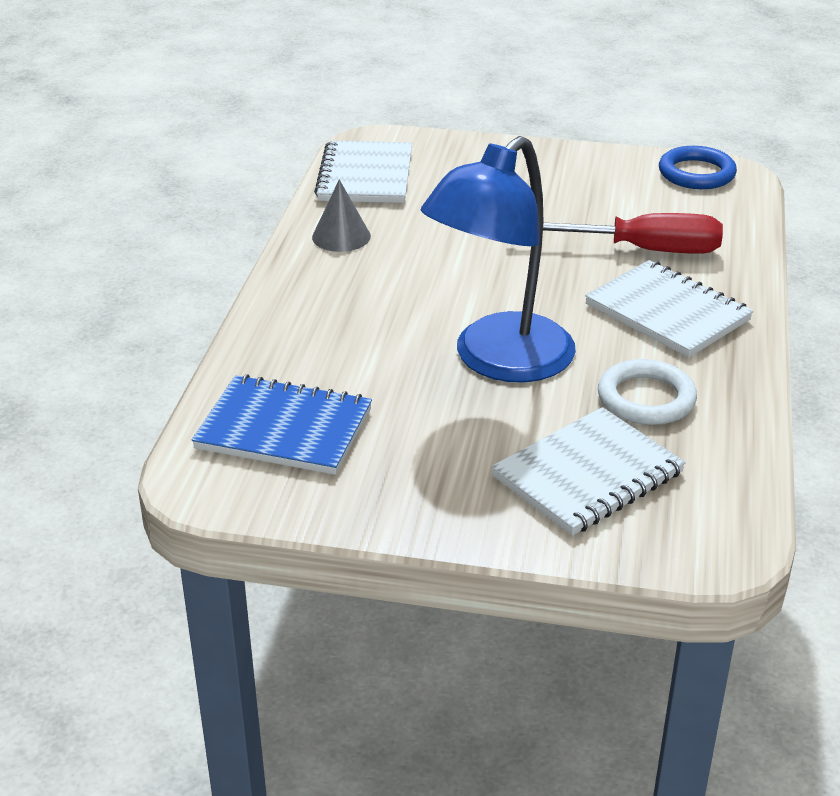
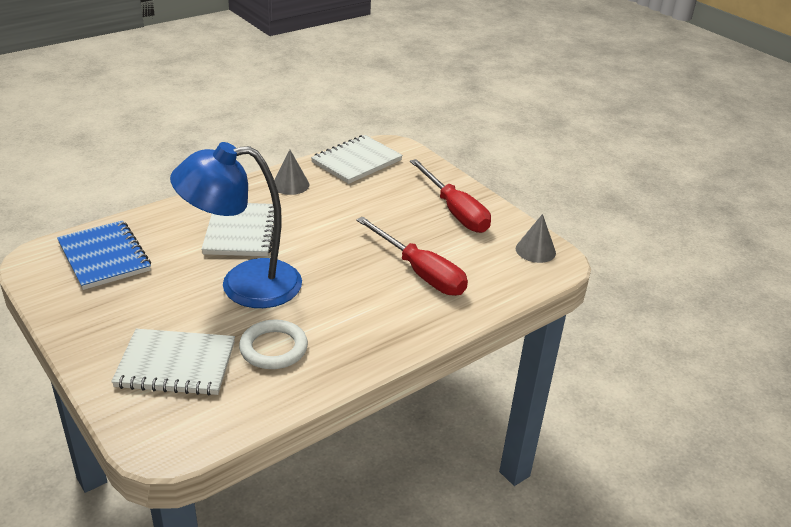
camera: 40 degrees right, 0 degrees up
(559, 175) = (454, 211): none -> red screwdriver
(667, 312) = (370, 313): white notebook -> white notebook (241, 232)
(696, 173) = (535, 250): blue ring -> grey cone

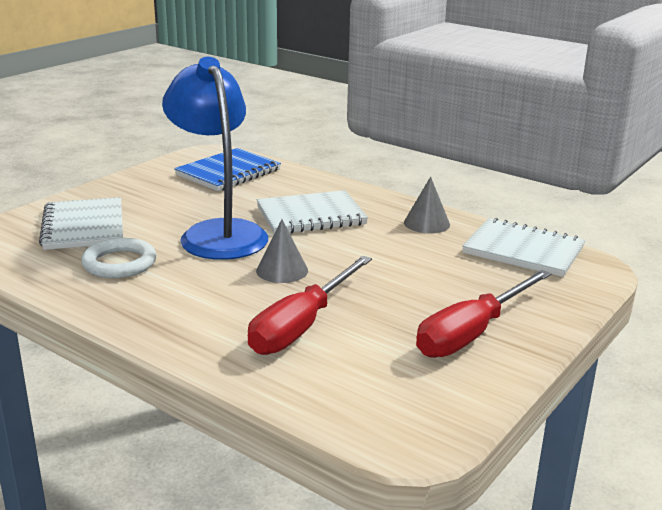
camera: 75 degrees right, 10 degrees down
(535, 250) = (426, 415): grey cone -> grey cone (282, 270)

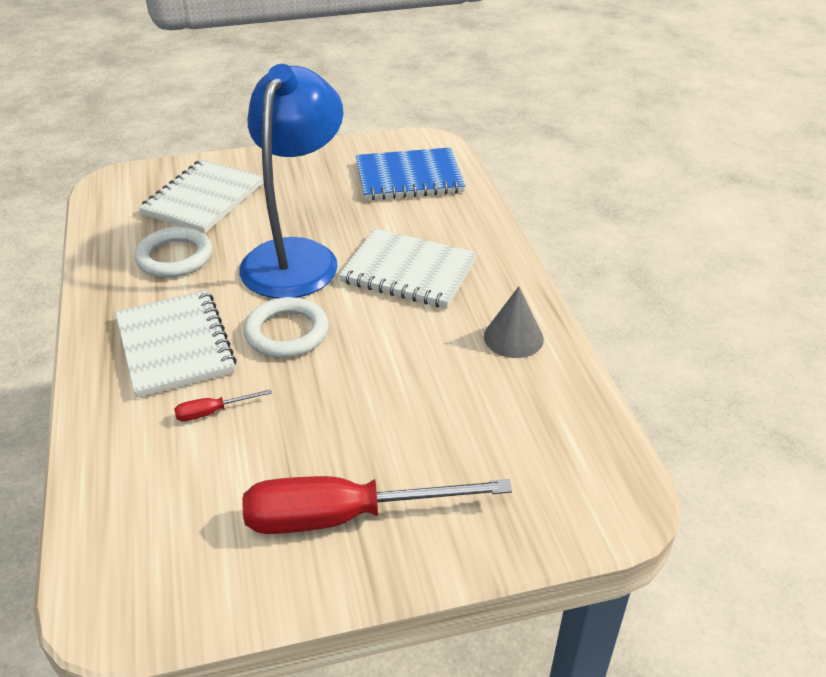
camera: 40 degrees right, 15 degrees up
(282, 270) = (287, 332): grey cone -> white ring
(302, 325) = (213, 412): red screwdriver -> red screwdriver, size x0.41
(523, 251) = (567, 433): white notebook -> white notebook (175, 345)

